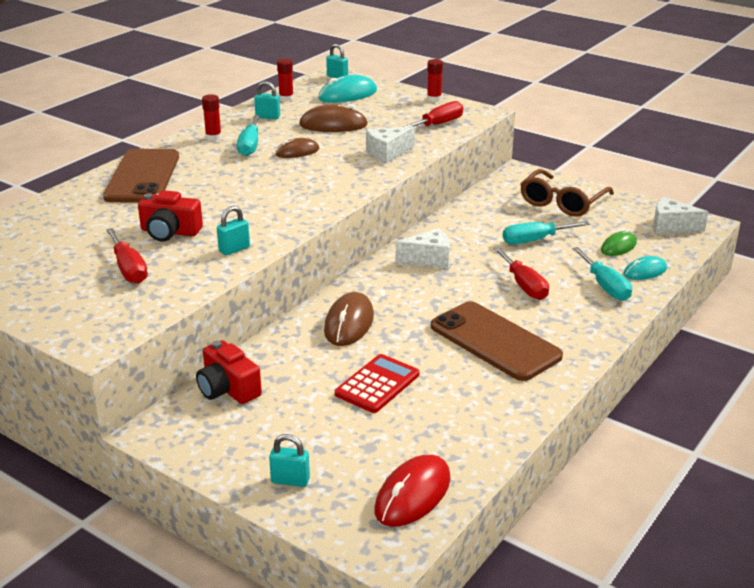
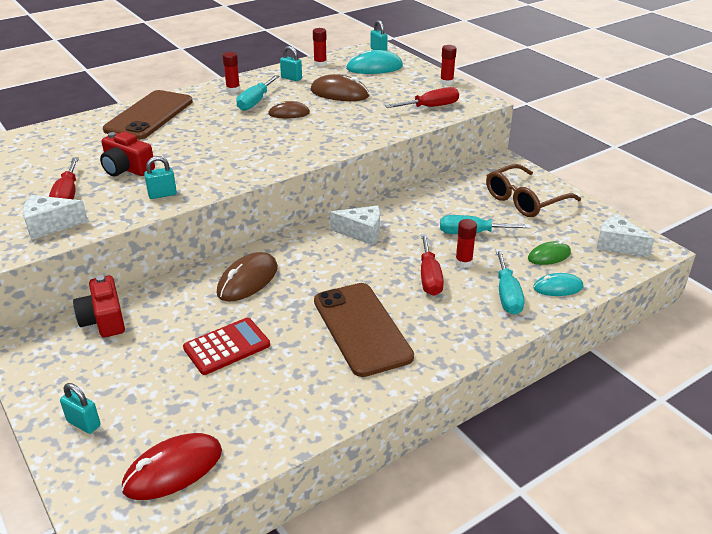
camera: 20 degrees right, 5 degrees up
(387, 153) = (364, 127): white cheese -> white cheese (50, 225)
(546, 266) = (463, 262): none -> red glue stick

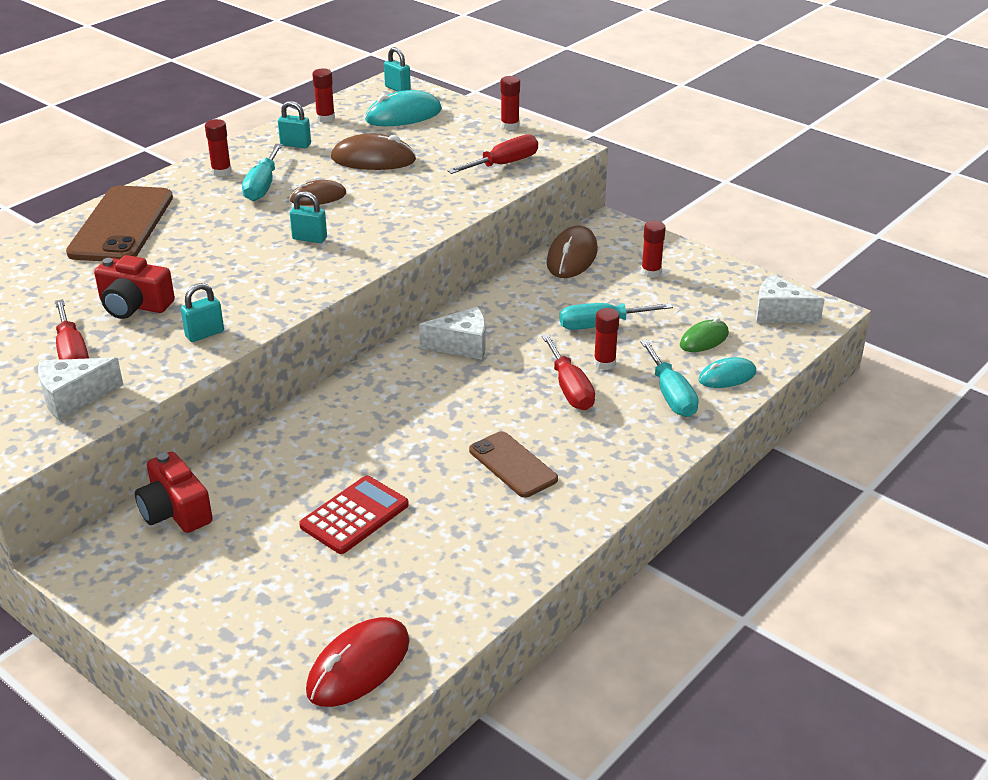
camera: 15 degrees left, 0 degrees up
(84, 423) = (219, 638): turquoise padlock -> turquoise padlock (309, 238)
(247, 280) = (341, 430): brown mouse -> brown mouse (572, 257)
(362, 328) = (513, 465): brown phone -> brown phone, size x0.59
(525, 200) = (651, 272): brown glasses -> red glue stick

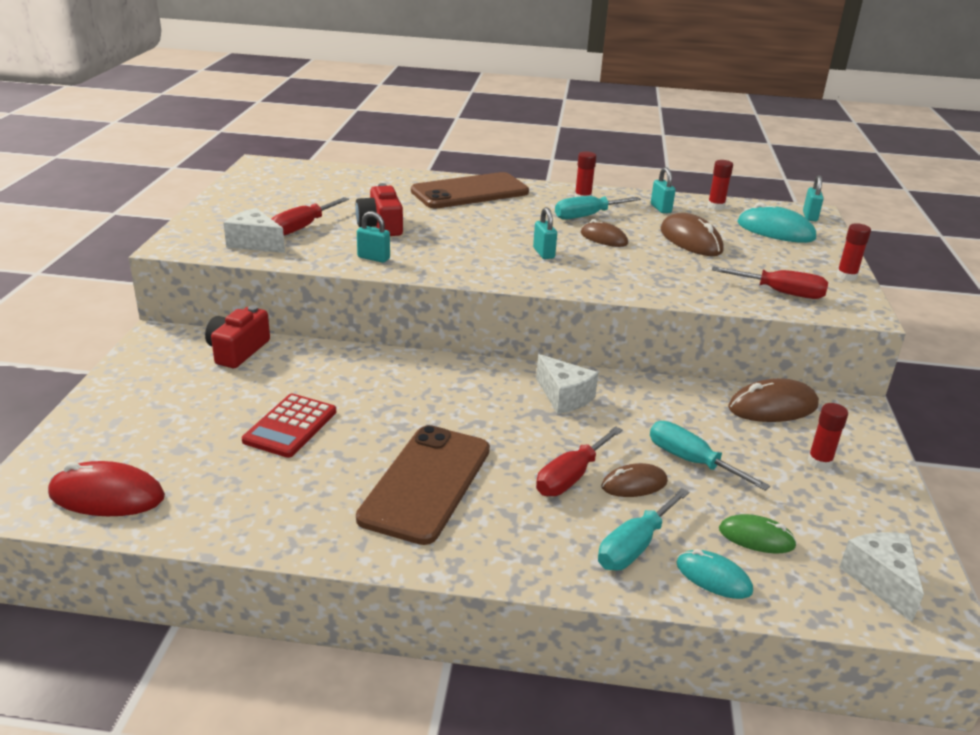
camera: 55 degrees right, 5 degrees down
(354, 515) = (290, 426): red calculator -> red calculator turned 105 degrees clockwise
(513, 465) = (426, 483): brown phone -> brown phone, size x1.69
(604, 363) = (634, 484): red glue stick -> brown mouse

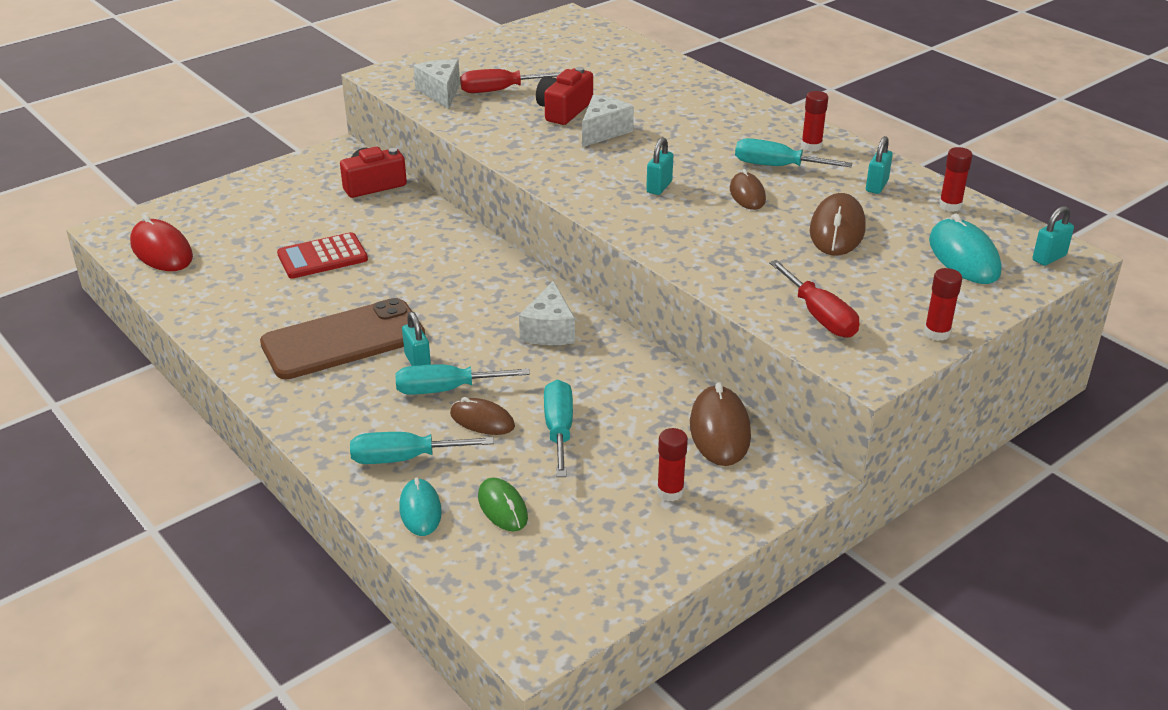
camera: 45 degrees right, 5 degrees up
(373, 258) = (506, 138): turquoise padlock -> turquoise padlock (417, 362)
(470, 192) = (706, 103): brown phone -> none
(571, 477) = (445, 390): red screwdriver -> turquoise screwdriver
(772, 407) = (720, 430): brown mouse -> brown mouse turned 60 degrees clockwise
(881, 580) = (540, 592): white cheese -> white cheese (603, 131)

